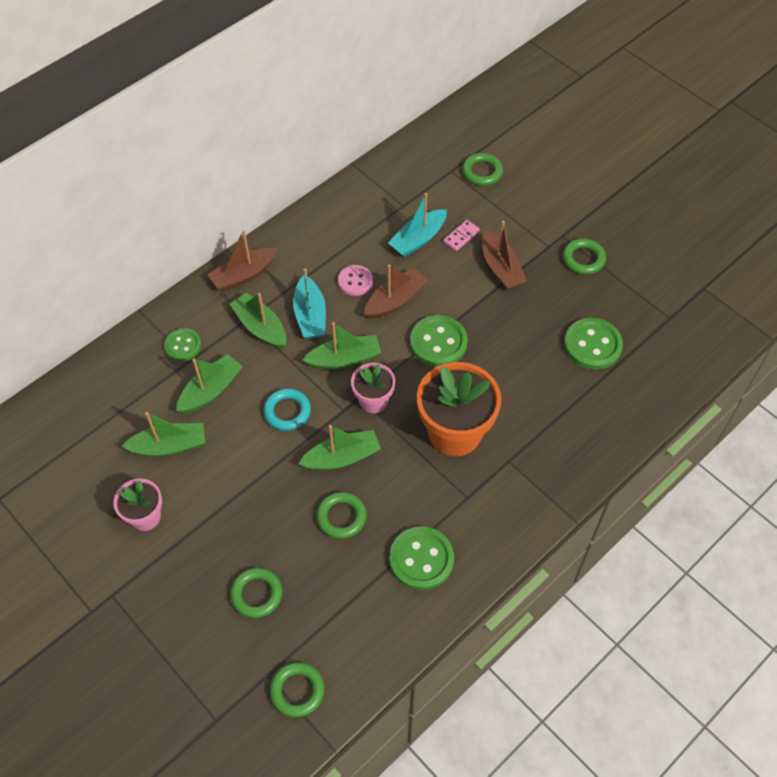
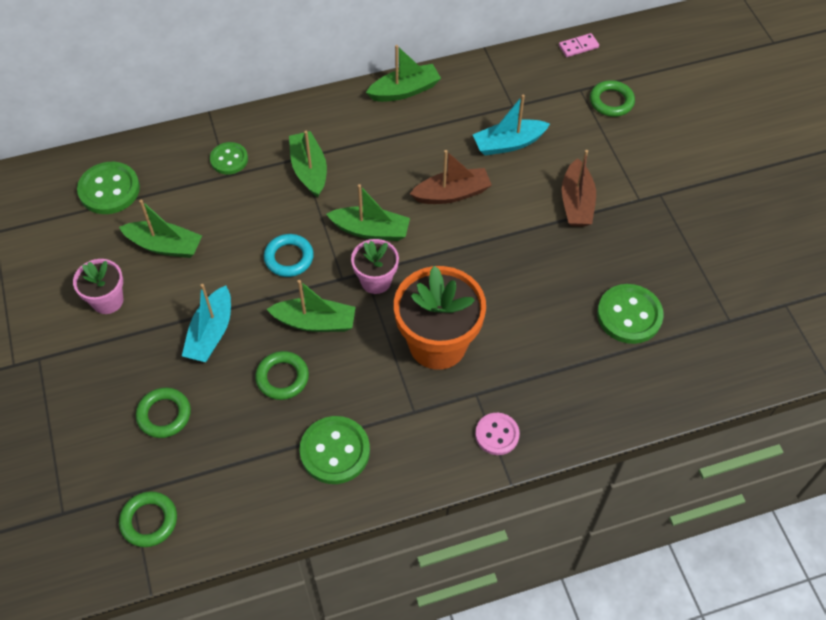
camera: 25 degrees right, 0 degrees up
(211, 390) = (230, 210): green boat -> green boat (404, 90)
(244, 275) = (321, 115): brown boat -> none
(310, 315) = (362, 176): turquoise boat -> turquoise boat (211, 333)
(355, 281) = (423, 161): pink button -> pink button (497, 434)
(438, 342) = (471, 250): green button -> green button (109, 190)
(461, 236) = (553, 157): pink domino -> pink domino (578, 47)
(583, 259) = (669, 225): green ring -> none

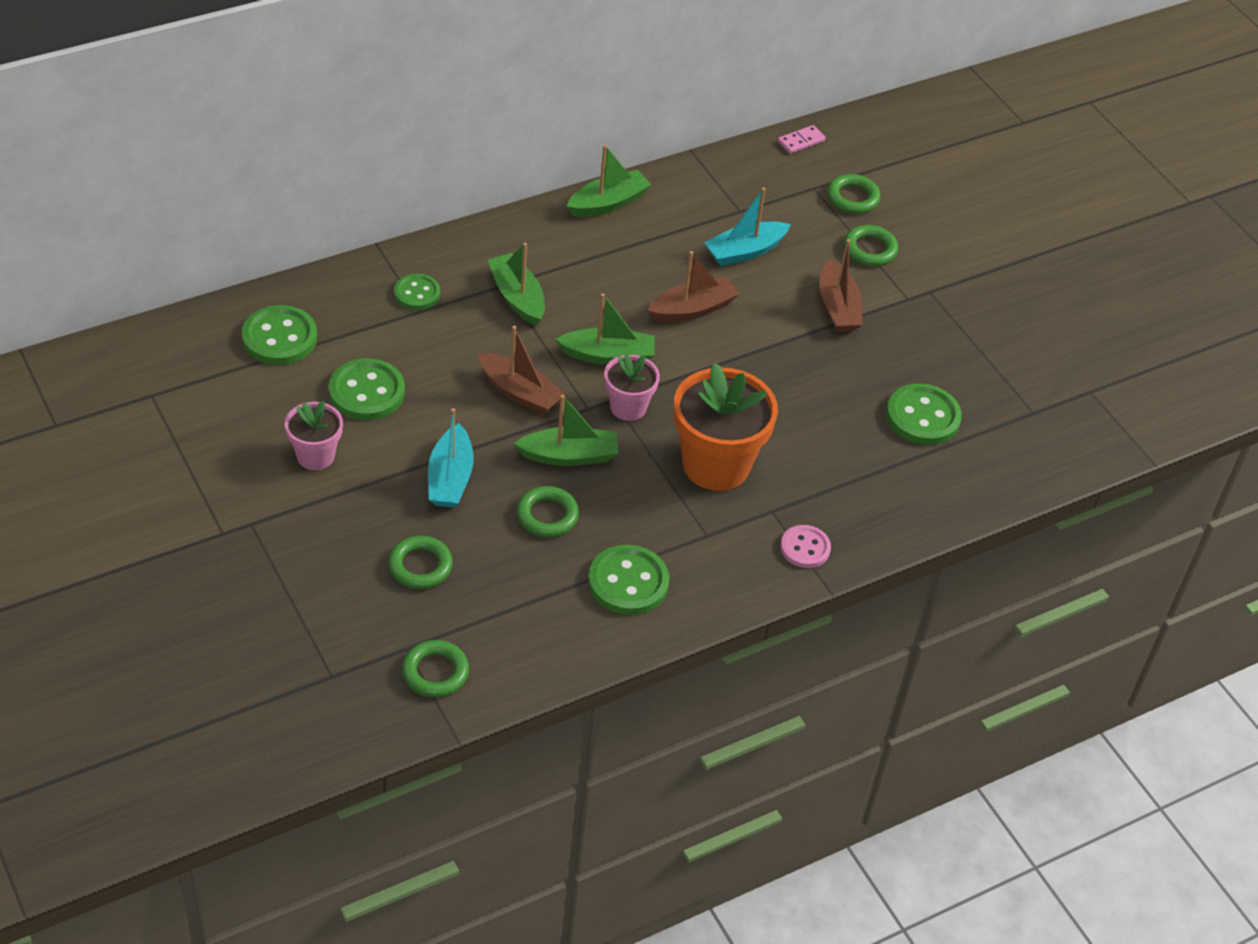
camera: 15 degrees left, 10 degrees down
(165, 246) = (367, 392): green boat -> green button
(289, 258) = (519, 392): turquoise ring -> brown boat
(616, 150) = (870, 249): none -> green ring

